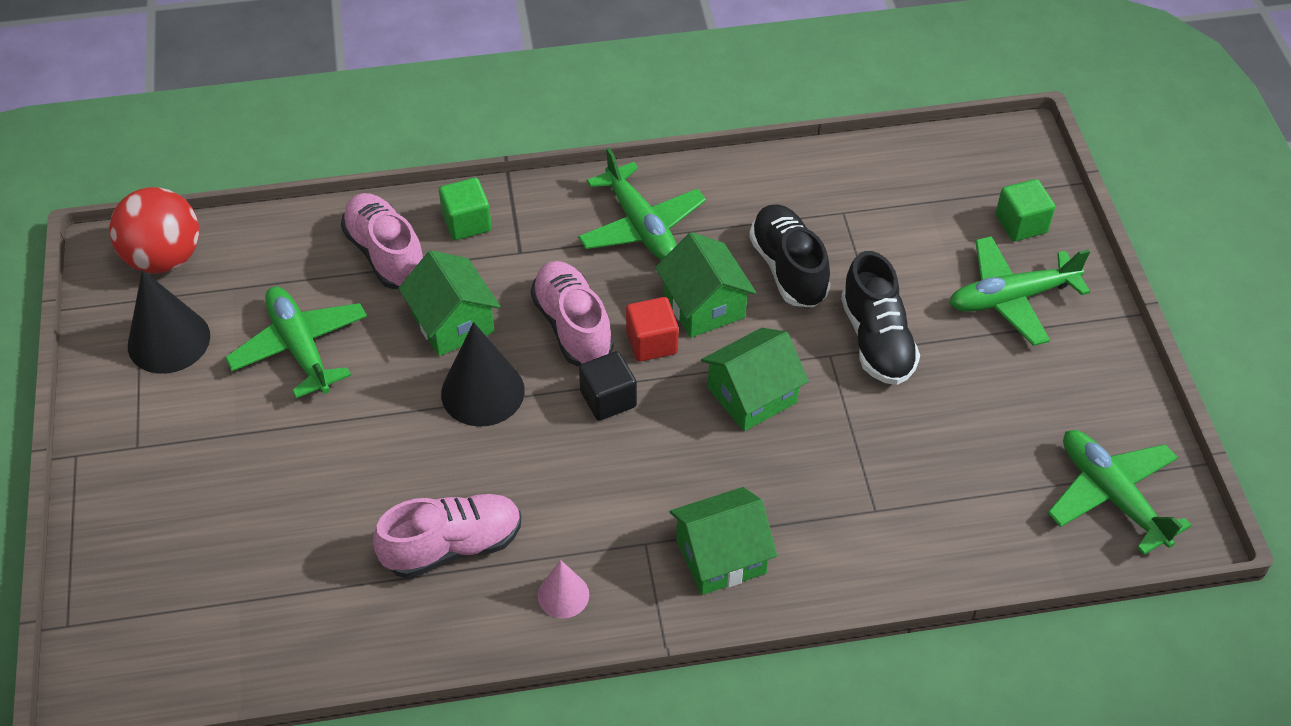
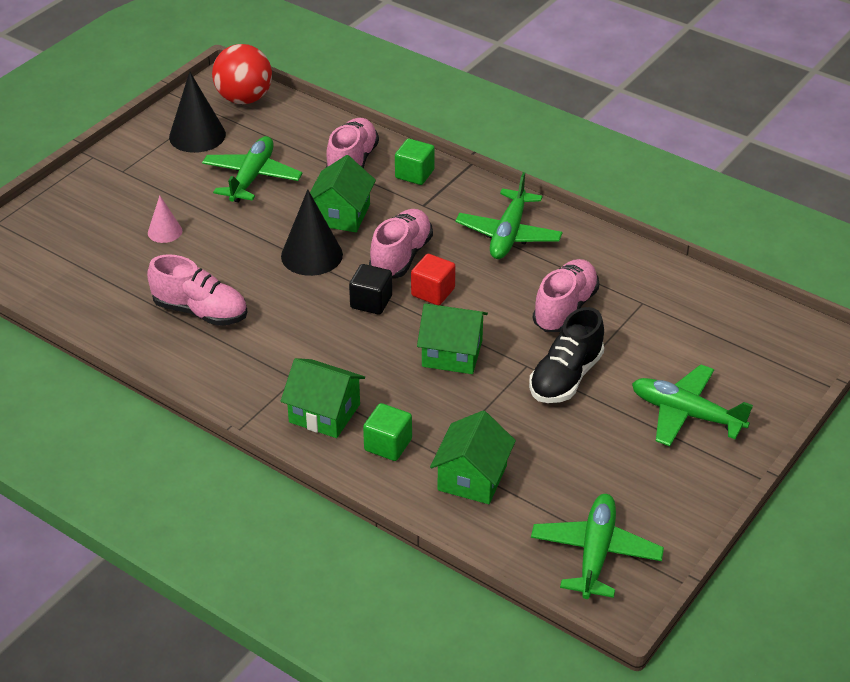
camera: 45 degrees right, 10 degrees down
(563, 595) = (221, 371): pink cone -> pink cone (165, 231)
(704, 305) = (488, 294): green house -> green house (472, 478)
(788, 269) = (565, 308): black shoe -> pink shoe
(1021, 224) = (753, 381): green cube -> green cube (388, 445)

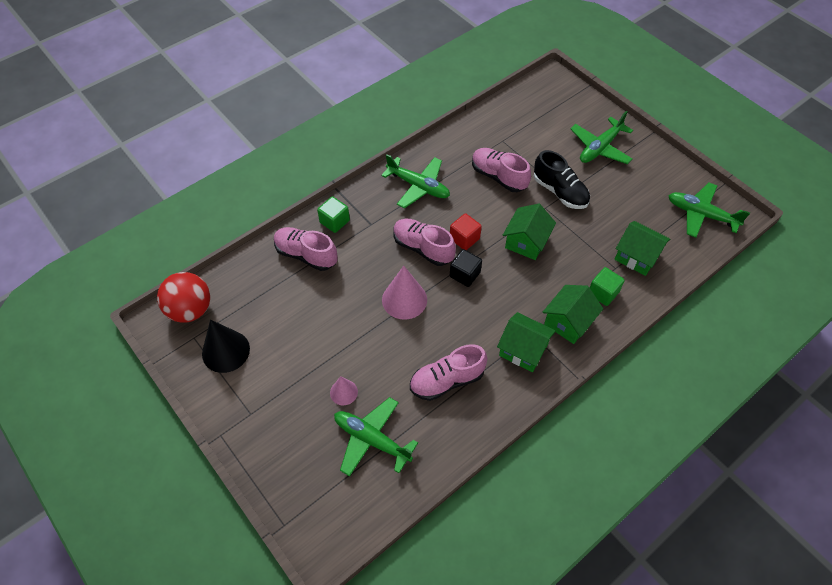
camera: 75 degrees left, 15 degrees up
(200, 311) = (446, 380): pink shoe -> pink shoe turned 150 degrees counterclockwise
(252, 177) = (298, 321): green plane -> green plane (372, 439)
(311, 255) = (404, 299): black cone -> pink cone
(341, 215) = (364, 273): green house -> green house (523, 350)

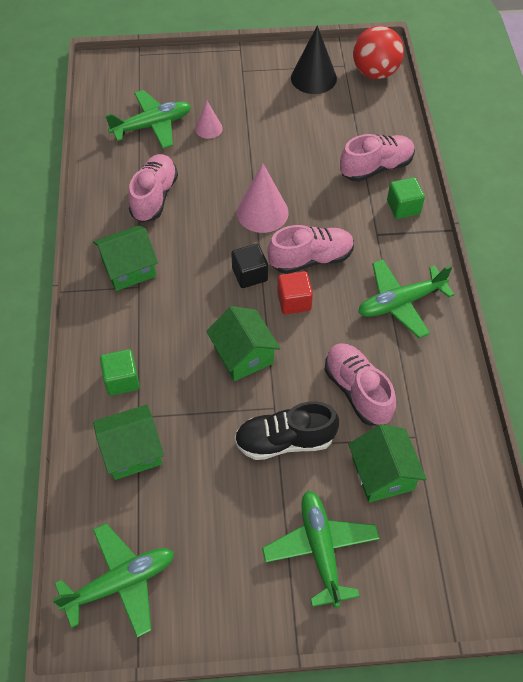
camera: 125 degrees right, 0 degrees up
(498, 177) = (357, 391): pink shoe -> pink shoe turned 105 degrees counterclockwise
(568, 322) = (121, 324): green house -> green house (382, 474)

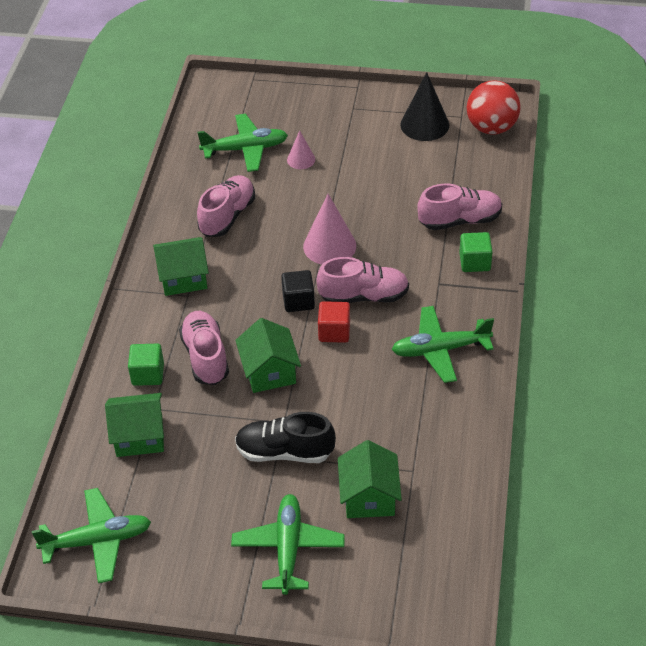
camera: 15 degrees right, 10 degrees down
(357, 391) = (369, 421): pink shoe -> pink shoe (205, 357)

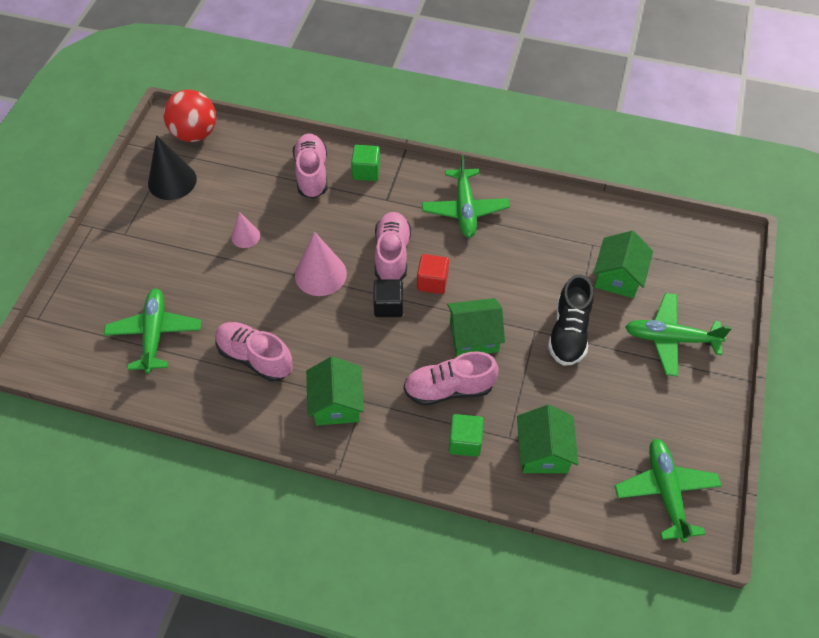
camera: 85 degrees left, 10 degrees up
(301, 159) = (188, 286): pink cone -> pink cone (245, 236)
(369, 496) = (618, 277): green house -> green house turned 75 degrees counterclockwise

